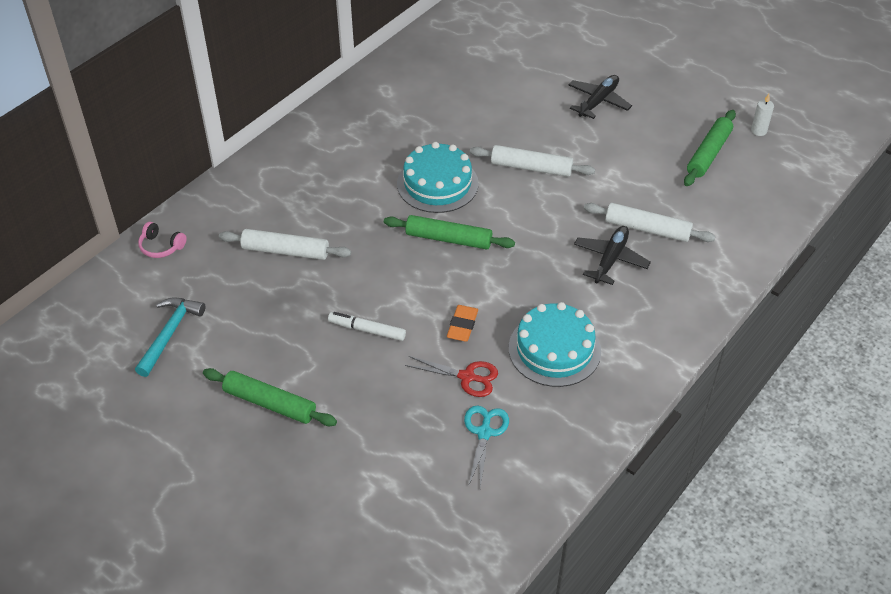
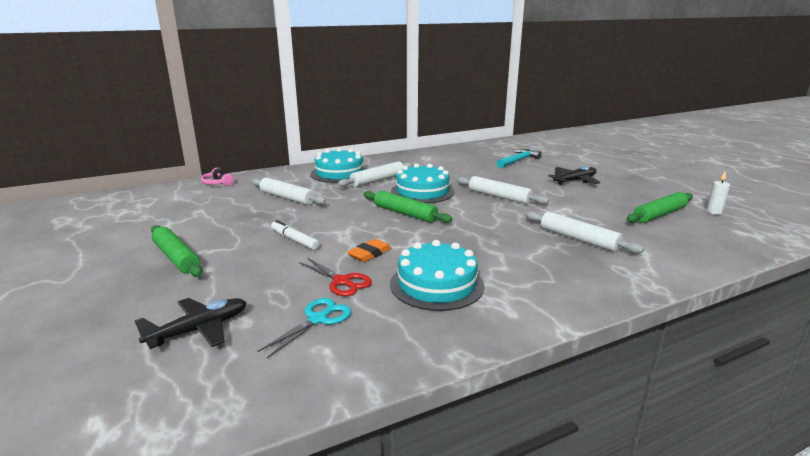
camera: 25 degrees right, 25 degrees down
(169, 334) = (167, 214): turquoise hammer -> turquoise hammer (518, 160)
(301, 170) = (339, 173): none -> turquoise cake
(365, 173) = (377, 180): none -> white rolling pin
(610, 259) = (532, 247): black plane -> black plane (199, 330)

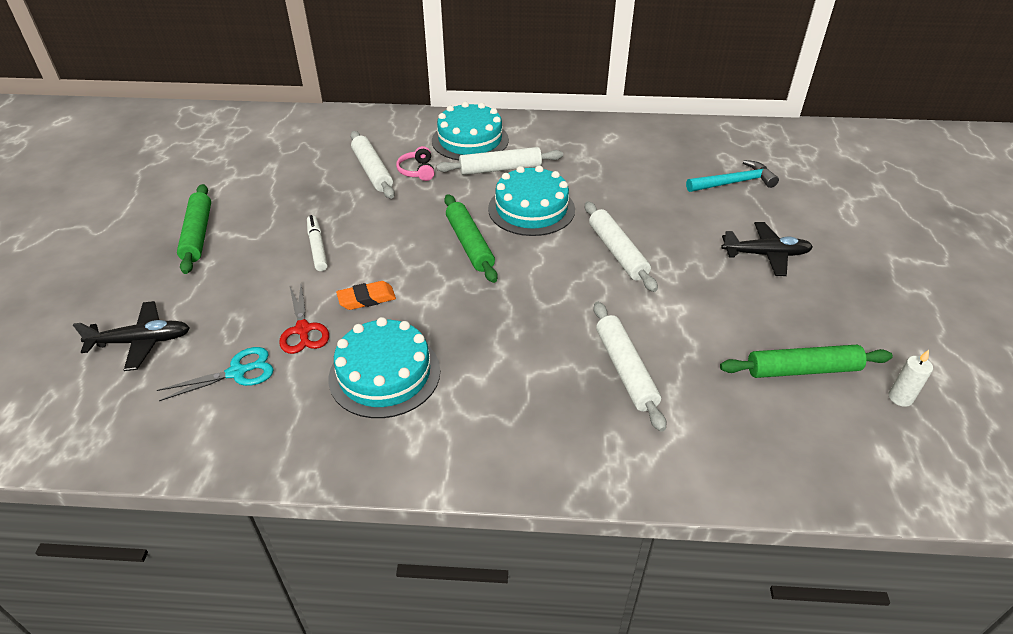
camera: 30 degrees right, 20 degrees up
(217, 183) = (327, 120): pink headphones -> pink headphones (417, 171)

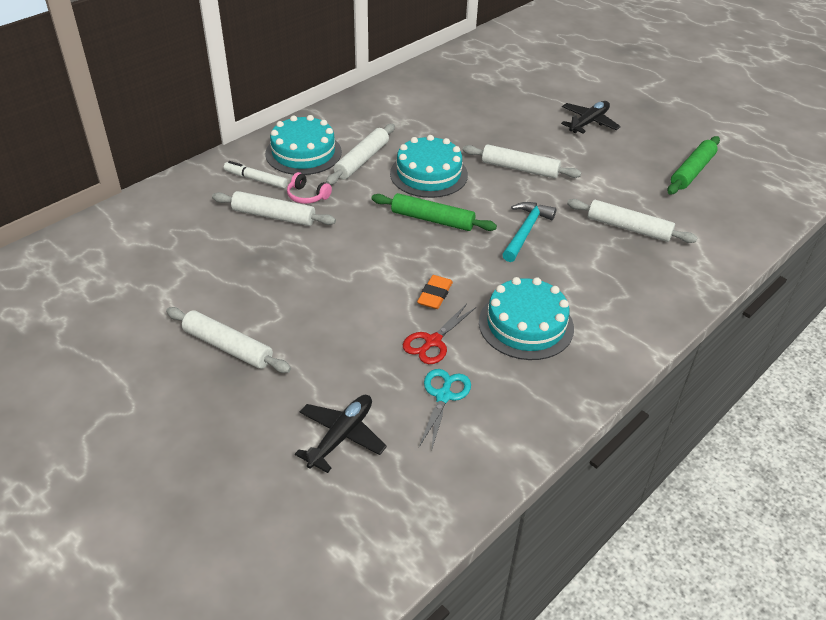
camera: 50 degrees left, 0 degrees up
(198, 234) = (228, 347): green rolling pin -> white rolling pin
(303, 330) = (433, 341): red scissors -> red scissors turned 105 degrees clockwise
(317, 247) = (339, 290): white marker -> white marker (256, 179)
(734, 182) = (509, 89): turquoise hammer -> turquoise hammer (525, 231)
(900, 398) = (741, 157): white candle -> none

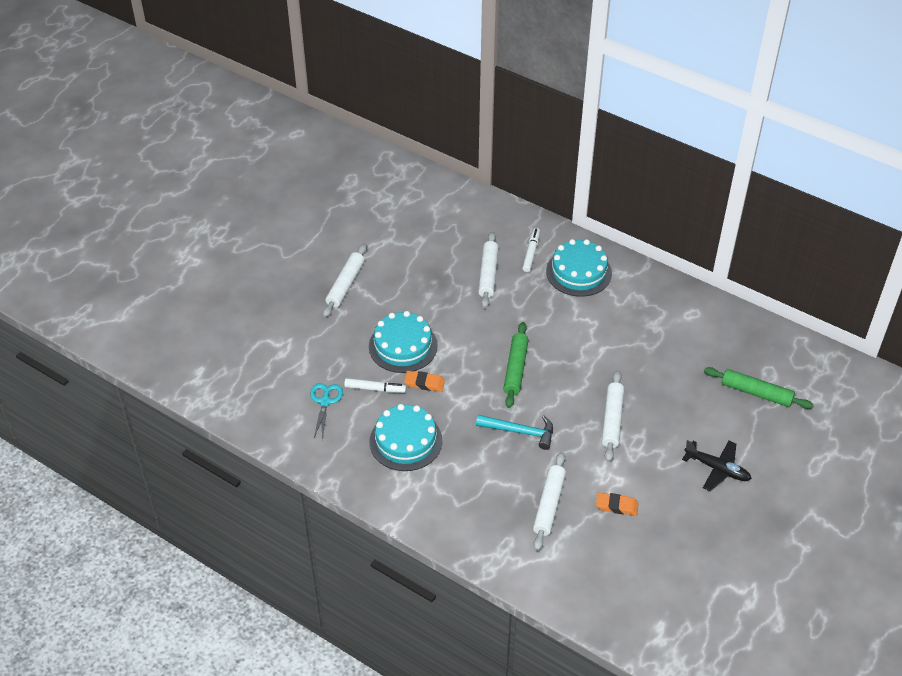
camera: 80 degrees right, 5 degrees up
(307, 196) = (520, 287): pink headphones -> none
(341, 436) = (282, 356): black plane -> none
(362, 160) = (582, 311): white rolling pin -> none
(428, 174) = (579, 357): turquoise cake -> turquoise cake (403, 346)
(433, 341) = (375, 389): red scissors -> white marker
(443, 396) = (325, 402): turquoise scissors -> turquoise scissors turned 90 degrees counterclockwise
(631, 185) = (616, 506): none -> orange eraser
(692, 171) = (661, 557): green rolling pin -> green rolling pin (756, 393)

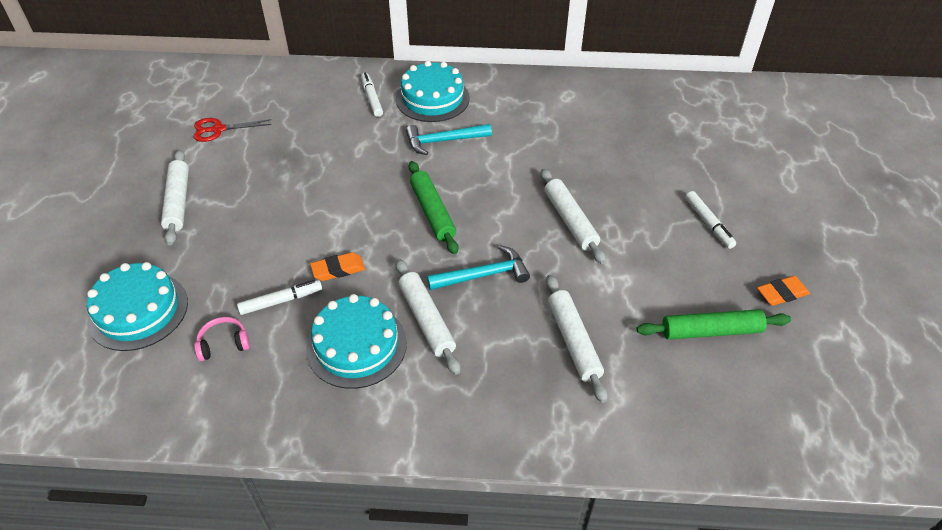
camera: 30 degrees left, 0 degrees up
(325, 402) = (223, 344): turquoise scissors -> pink headphones
(402, 235) = (218, 129): none -> red scissors
(403, 346) = (287, 240): turquoise cake -> turquoise cake (138, 311)
(488, 274) = (340, 133): white rolling pin -> white rolling pin (427, 320)
(562, 314) = (443, 141): none -> turquoise hammer
(616, 506) = (644, 307): orange eraser -> orange eraser (781, 293)
(717, 469) = (708, 223): black plane -> white marker
(756, 393) = (681, 139): green rolling pin -> green rolling pin (711, 331)

